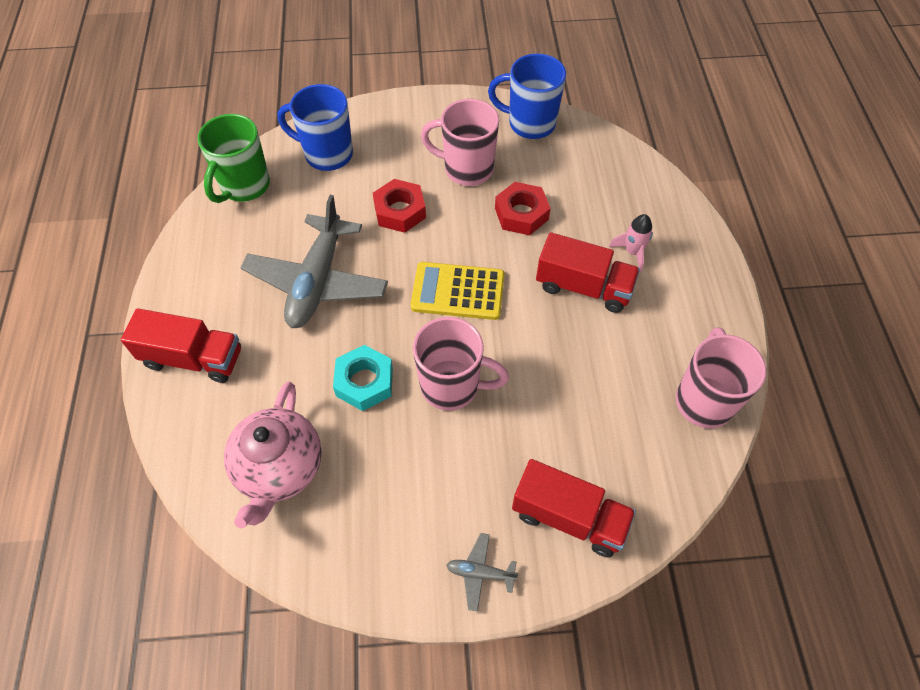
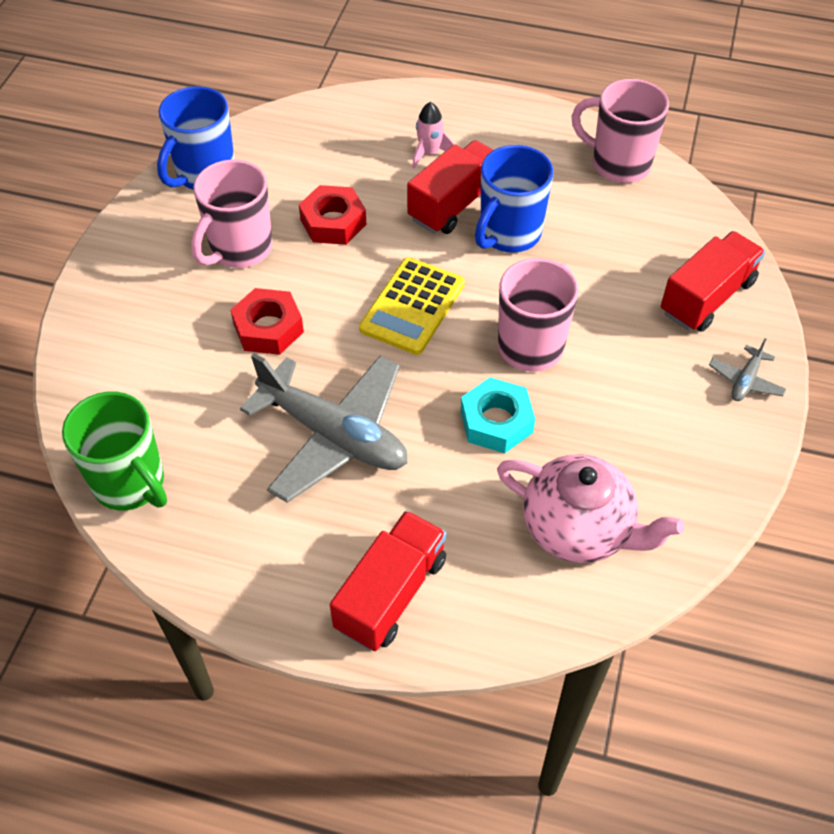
camera: 70 degrees left, 5 degrees down
(327, 154) = (130, 379): blue mug -> blue mug (509, 234)

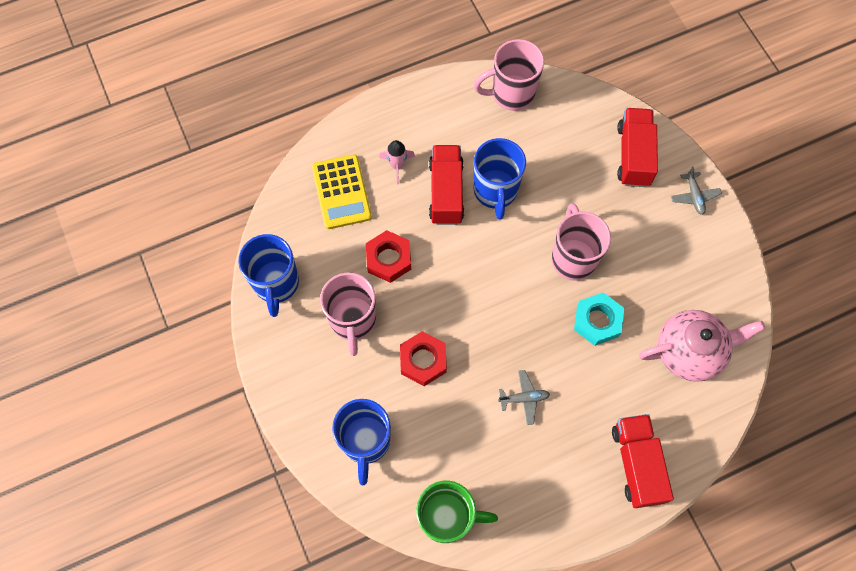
camera: 40 degrees left, 15 degrees up
(132, 357) = (365, 442): none -> blue mug
(334, 435) = (524, 398): grey plane -> grey plane, size x0.42
(412, 306) = (488, 282): yellow calculator -> yellow calculator (341, 192)

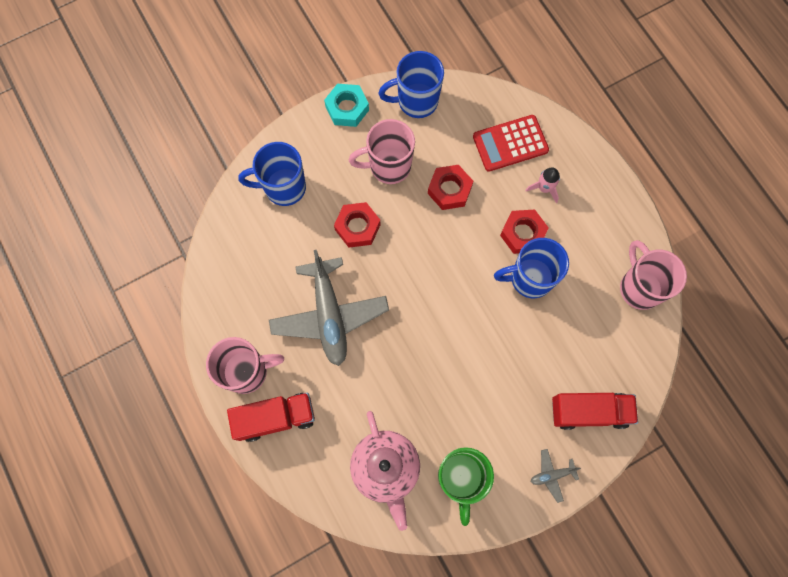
camera: 85 degrees right, 5 degrees up
(341, 192) = (510, 143): yellow calculator -> red calculator
(446, 192) = (522, 234): red truck -> red nut
(447, 517) = (223, 257): green mug -> green mug (460, 478)
(524, 398) = (329, 315): grey plane -> grey plane, size x2.38
(573, 258) = (469, 354): pink mug -> pink mug (247, 371)
(597, 321) = (408, 379): turquoise nut -> turquoise nut (347, 108)

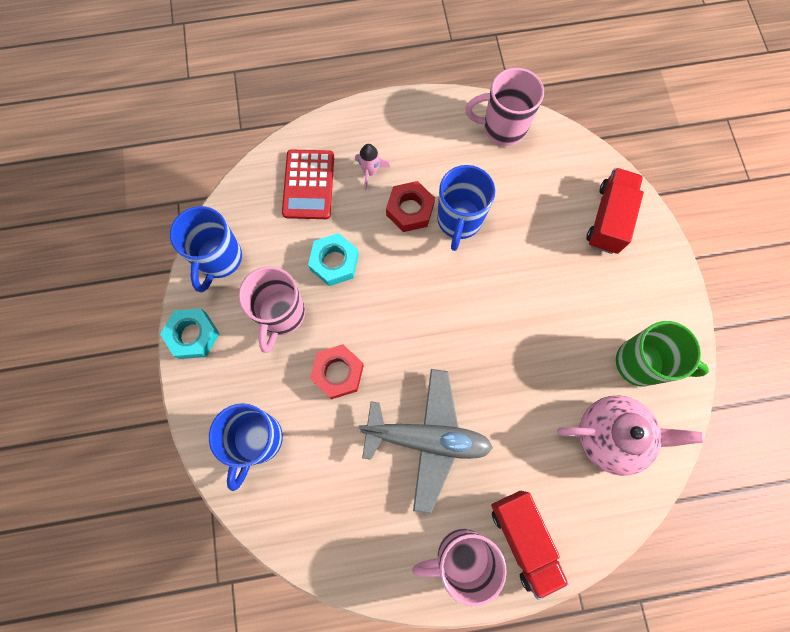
camera: 70 degrees left, 0 degrees up
(247, 371) = (460, 556): pink mug -> pink mug turned 105 degrees counterclockwise
(276, 418) = (523, 539): red truck -> red truck turned 150 degrees clockwise
(449, 190) = (334, 262): red nut -> turquoise nut
(552, 475) = (660, 275): grey plane -> none

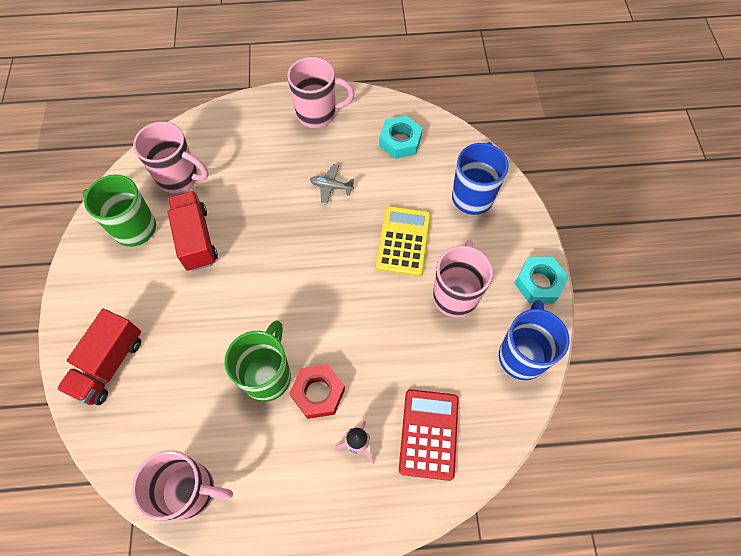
camera: 175 degrees left, 10 degrees down
(334, 262) = (402, 342): turquoise nut -> turquoise nut (400, 141)
(338, 373) = (403, 241): red nut -> yellow calculator
(427, 439) = (331, 187): grey plane -> grey plane, size x0.42
(459, 221) = (268, 375): blue mug -> green mug
(523, 539) = (269, 120): red truck -> red truck (196, 239)
(611, 436) = (179, 178): pink teapot -> pink mug

